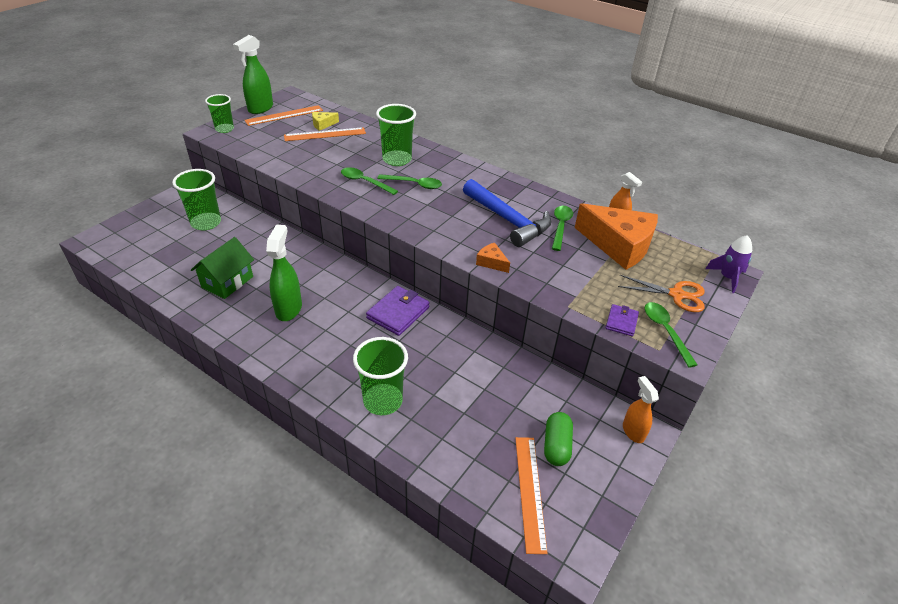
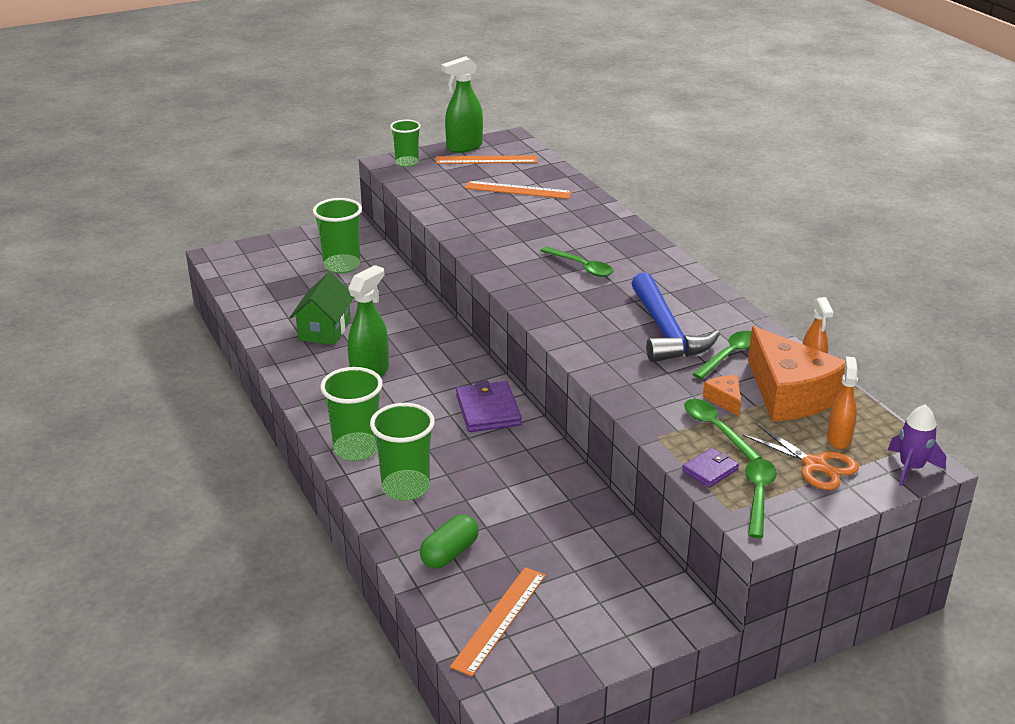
camera: 30 degrees right, 10 degrees down
(227, 282) = (324, 330): green house -> green house turned 45 degrees counterclockwise
(323, 124) = (524, 179): yellow cheese -> none
(364, 182) = (523, 251): green spoon -> green spoon (715, 429)
(397, 159) = (583, 235): green cup -> green cup (356, 449)
(398, 313) = (488, 410): purple wallet -> purple wallet turned 75 degrees counterclockwise
(491, 262) = (603, 369): orange cheese -> orange cheese (725, 400)
(556, 446) = (566, 591): green capsule -> green capsule (449, 553)
(633, 431) = (674, 611): orange spray bottle -> orange spray bottle (838, 439)

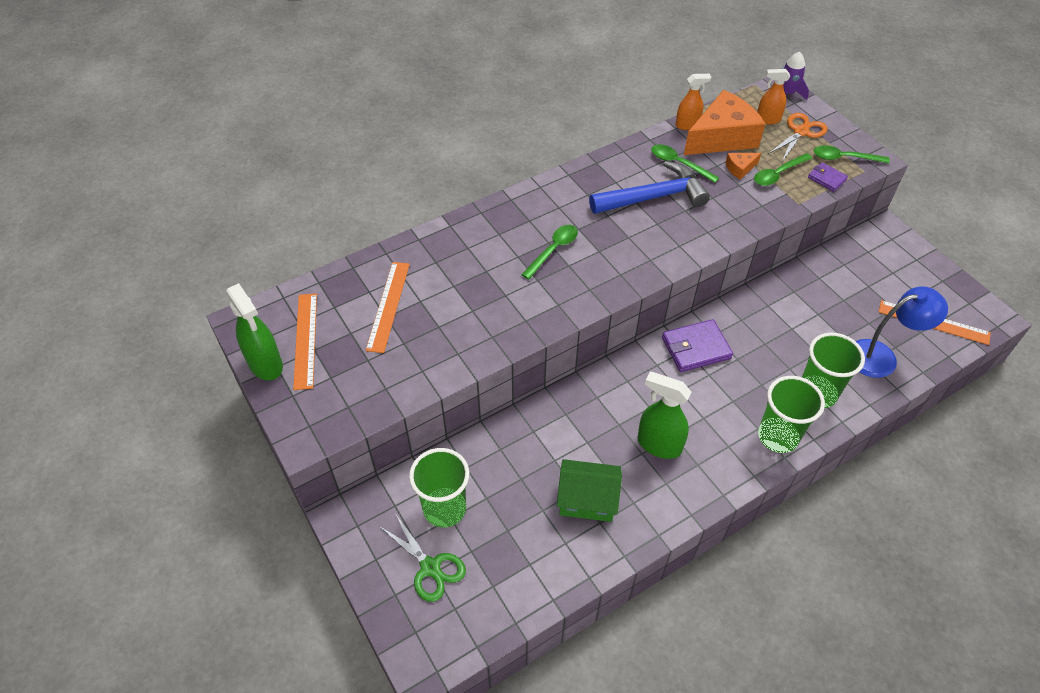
camera: 95 degrees left, 20 degrees up
(292, 259) = (430, 567): none -> green scissors
(407, 162) = (307, 418): green cup -> none
(449, 553) = (881, 356): green capsule -> blue lamp

